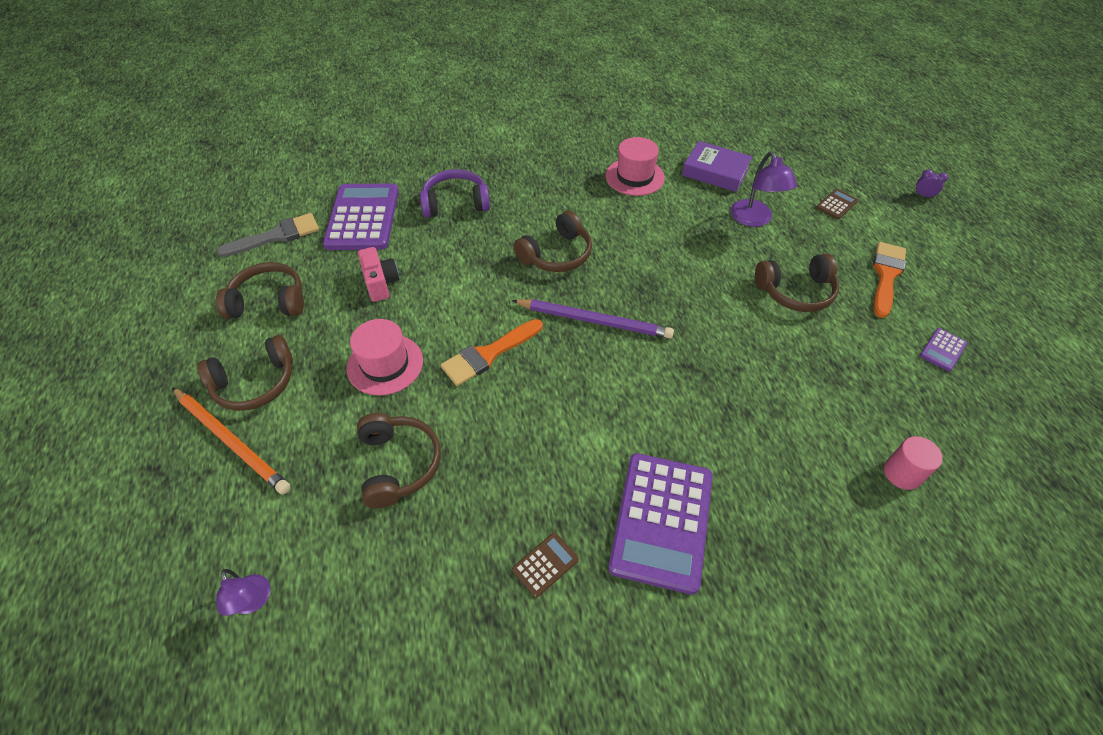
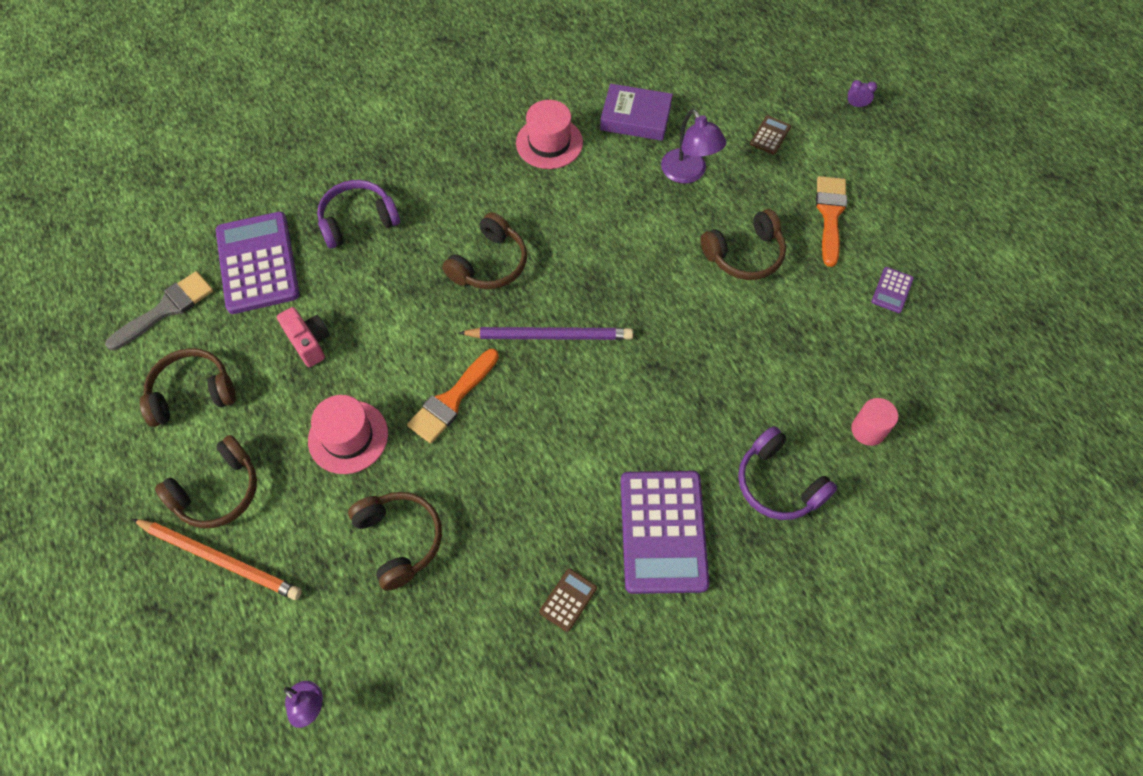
camera: 15 degrees left, 10 degrees up
(795, 503) = (778, 483): none -> purple headphones

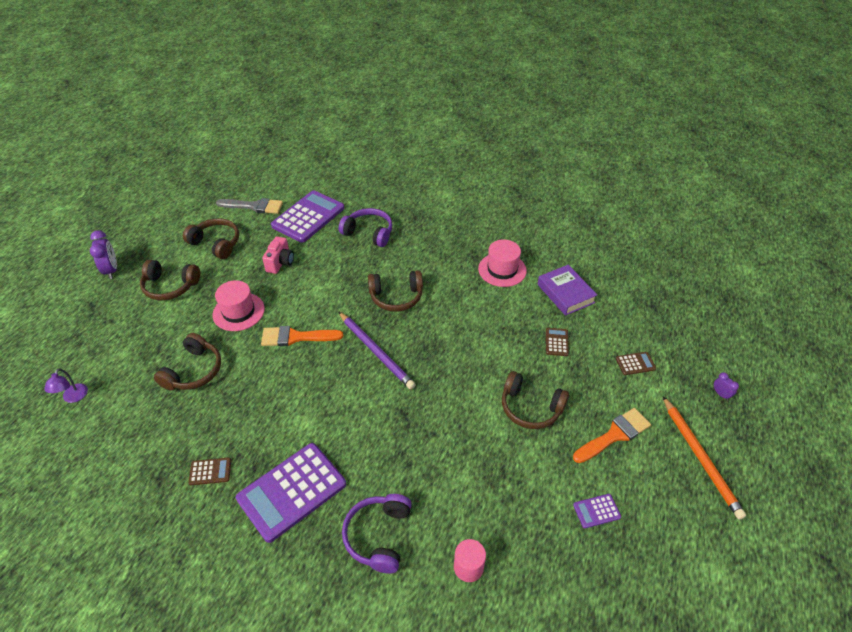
camera: 50 degrees right, 15 degrees down
(104, 549) = (111, 270): none -> purple clock
(220, 559) = (133, 311): orange pencil -> orange pencil (700, 457)
(688, 173) = (556, 342): purple lamp -> brown calculator

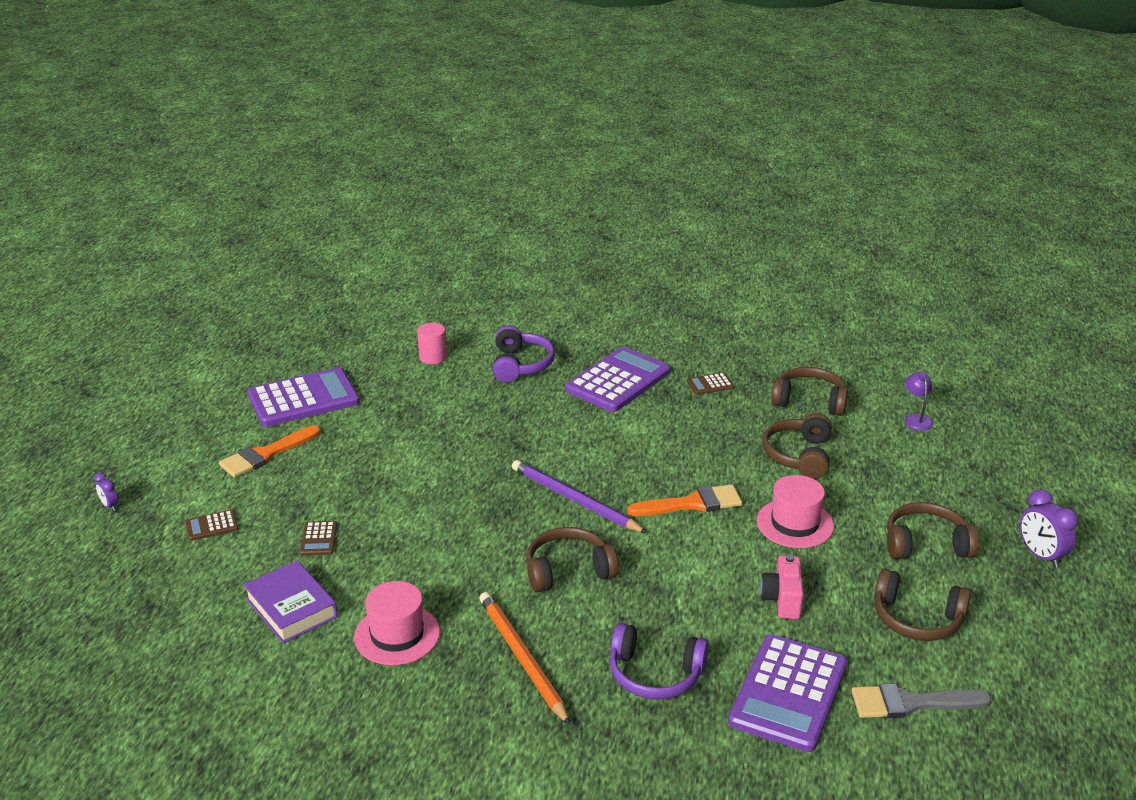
camera: 170 degrees right, 15 degrees down
(530, 408) = (364, 467): brown headphones -> brown headphones (809, 401)
(596, 511) = (304, 399): purple calculator -> purple calculator, size x2.34
(700, 457) = (172, 447): orange pencil -> orange pencil (522, 659)

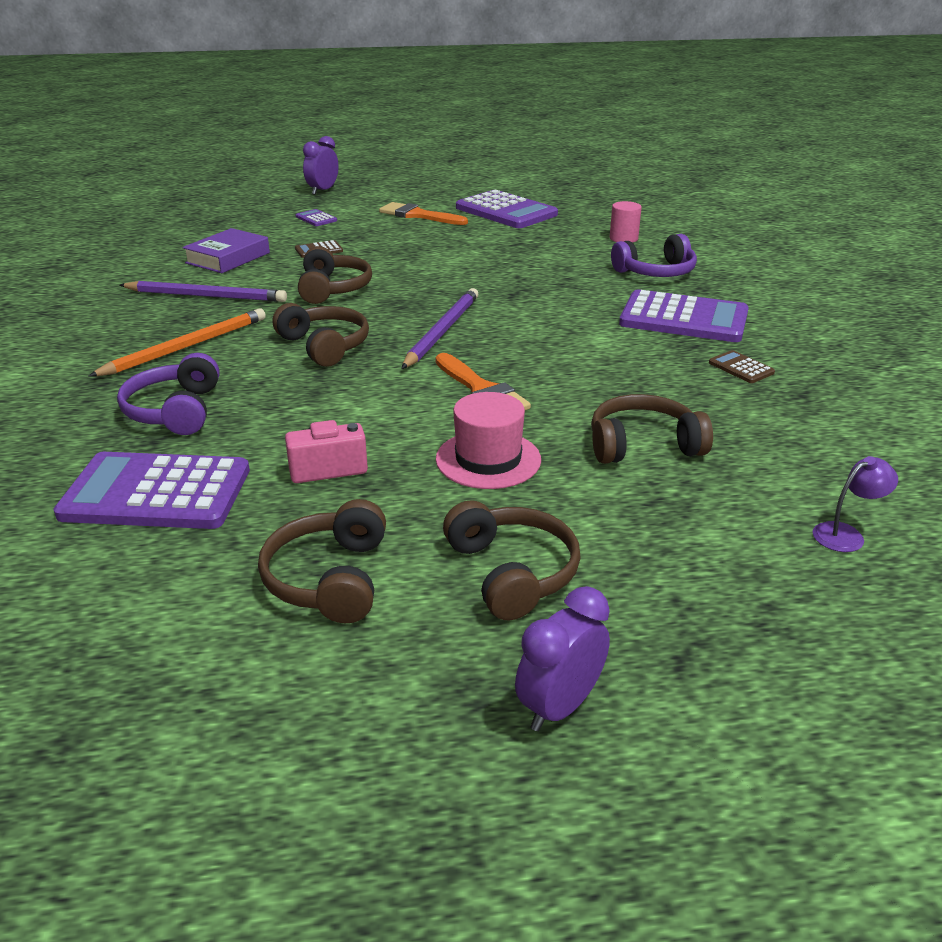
camera: 70 degrees right, 0 degrees up
(110, 506) = (323, 191): purple clock -> purple clock, size x1.88
(212, 526) = (316, 218): brown calculator -> purple calculator
(397, 635) = (206, 296): pink hat -> purple pencil
(809, 401) = (785, 438): brown headphones -> brown headphones (333, 289)
(911, 703) = (149, 589): grey brush -> none

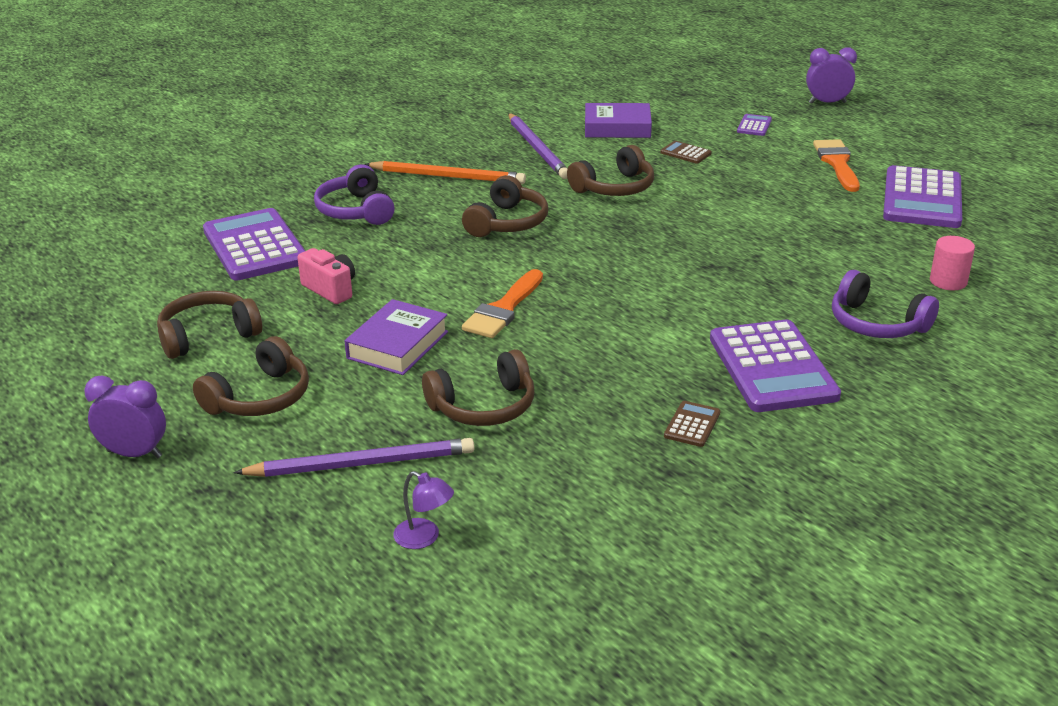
camera: 60 degrees right, 0 degrees up
(175, 411) = (356, 211): purple headphones -> purple headphones turned 75 degrees counterclockwise
(442, 331) = (590, 259): purple pencil -> purple pencil (360, 464)
(488, 459) = (397, 345): pink hat -> purple book
(643, 445) = (484, 406): brown headphones -> brown headphones turned 105 degrees clockwise

